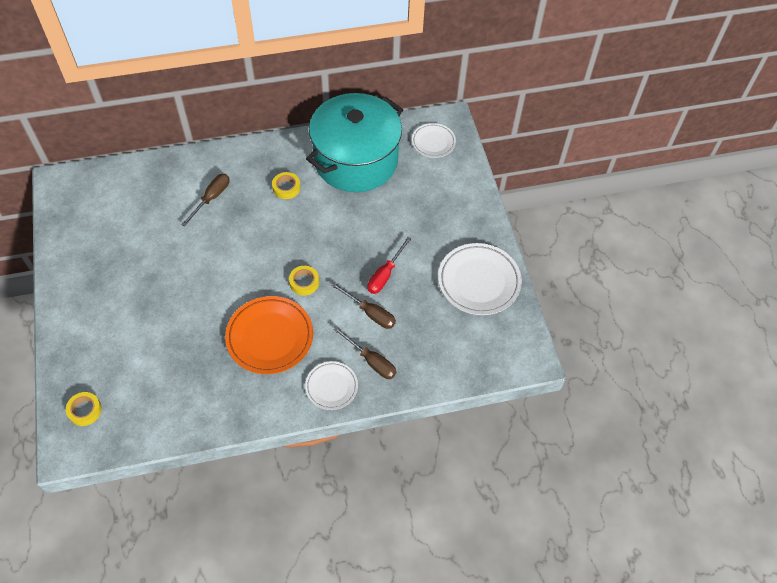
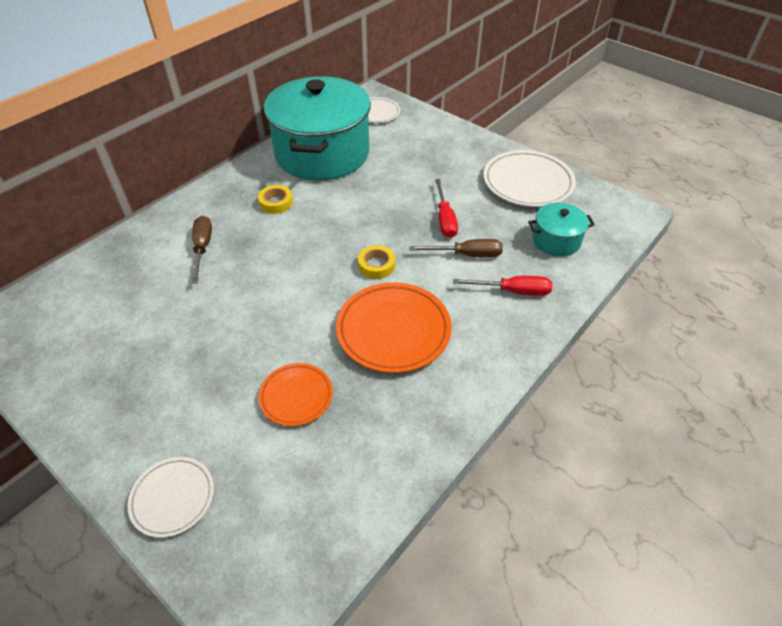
camera: 35 degrees left, 10 degrees down
(85, 410) = (243, 553): yellow tape -> none
(179, 342) = (296, 396): none -> orange plate
(331, 387) = (503, 335): white plate -> white plate (173, 498)
(371, 361) = (513, 291): brown screwdriver -> red screwdriver
(444, 343) = (556, 240): none -> turquoise pot

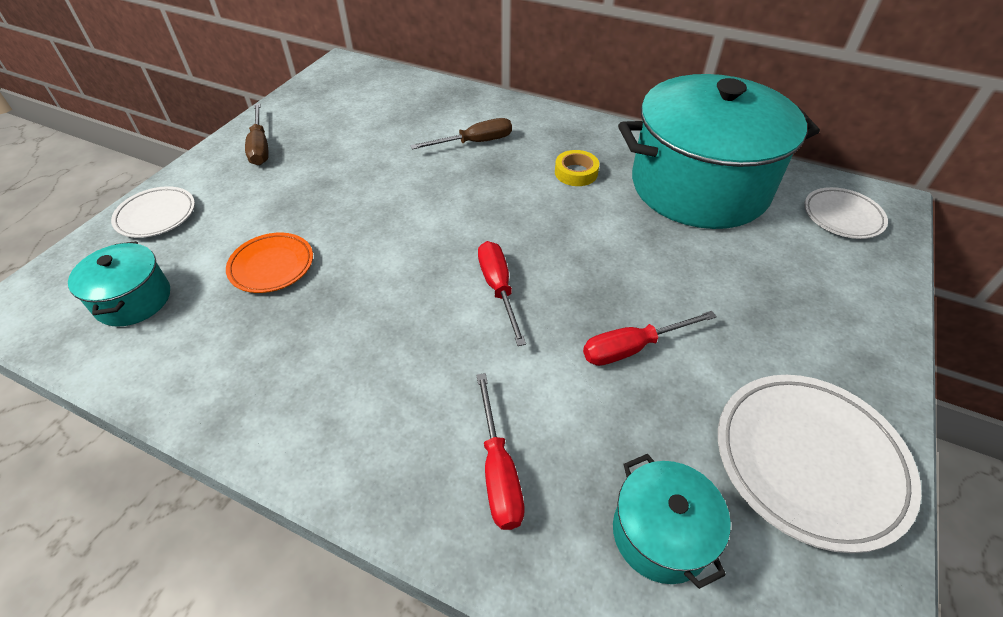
camera: 75 degrees right, 0 degrees up
(295, 505) = (133, 300): none -> turquoise pot
(376, 265) = (498, 288): yellow tape -> red screwdriver
(393, 331) = (382, 331): orange plate -> none
(467, 255) = (561, 390): brown screwdriver -> brown screwdriver (260, 147)

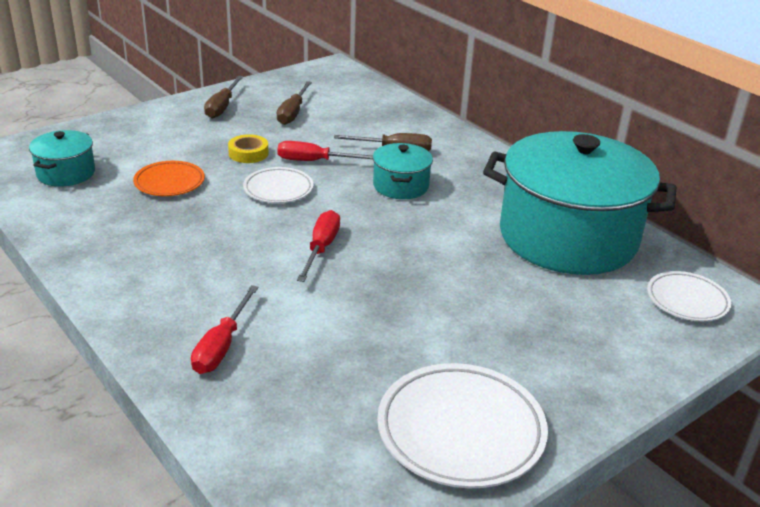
camera: 25 degrees right, 15 degrees down
(156, 216) = (117, 129): white plate -> white plate (278, 189)
(341, 131) = (293, 113): none -> brown screwdriver
(576, 173) = (462, 195): yellow tape -> yellow tape (248, 153)
(632, 348) = (390, 318): red screwdriver -> red screwdriver (315, 161)
(660, 533) = (302, 420): turquoise pot -> turquoise pot (401, 186)

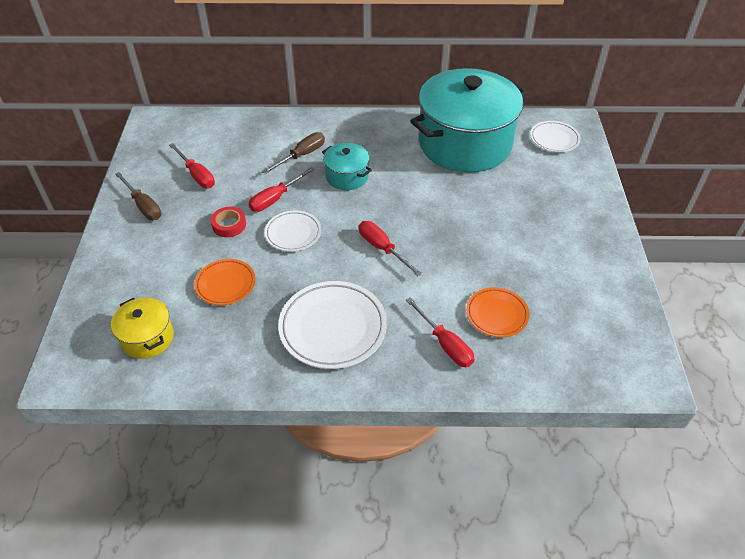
camera: 50 degrees left, 15 degrees up
(66, 173) = (147, 338): turquoise pot -> yellow pot
(248, 153) = (229, 225): yellow tape -> red tape
(293, 113) = (196, 175): brown screwdriver -> red screwdriver
(309, 368) = (497, 314): none -> orange plate
(461, 431) = (591, 281): white plate -> white plate (333, 328)

